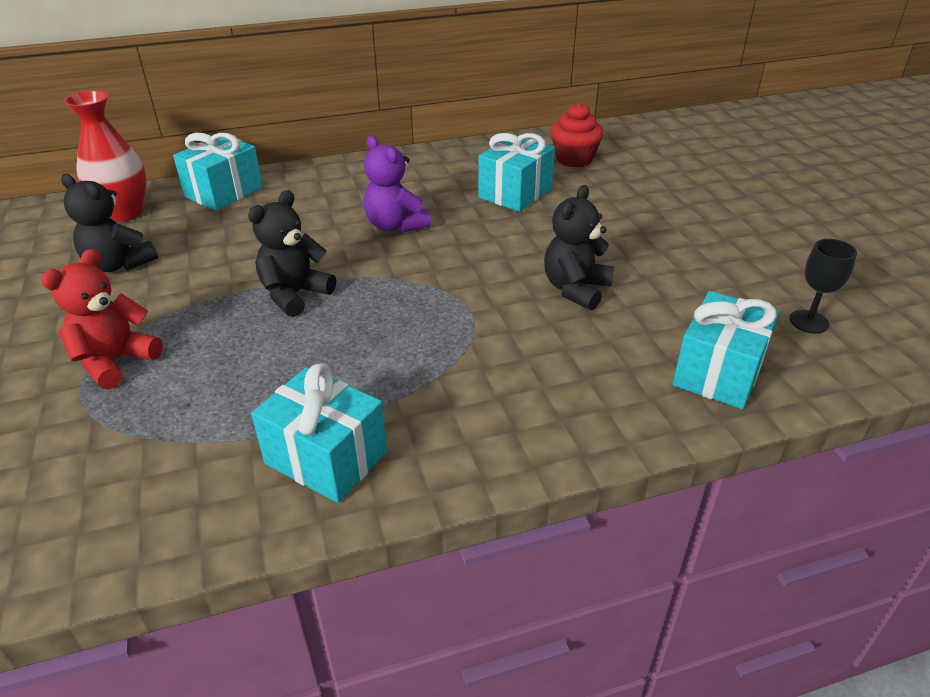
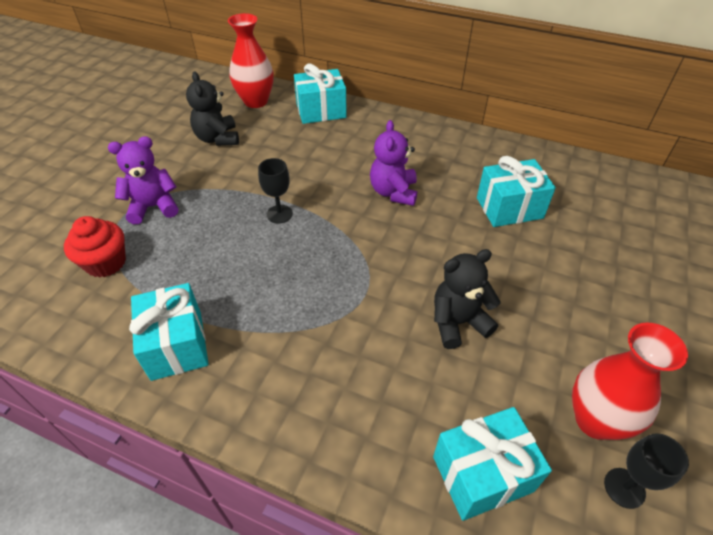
camera: 40 degrees right, 10 degrees up
(115, 361) = (153, 207): red teddy bear -> purple teddy bear
(295, 295) = (279, 214): black teddy bear -> black goblet
(574, 159) = (595, 199): red cupcake -> red cupcake (106, 263)
(745, 294) = (595, 420): none -> red vase

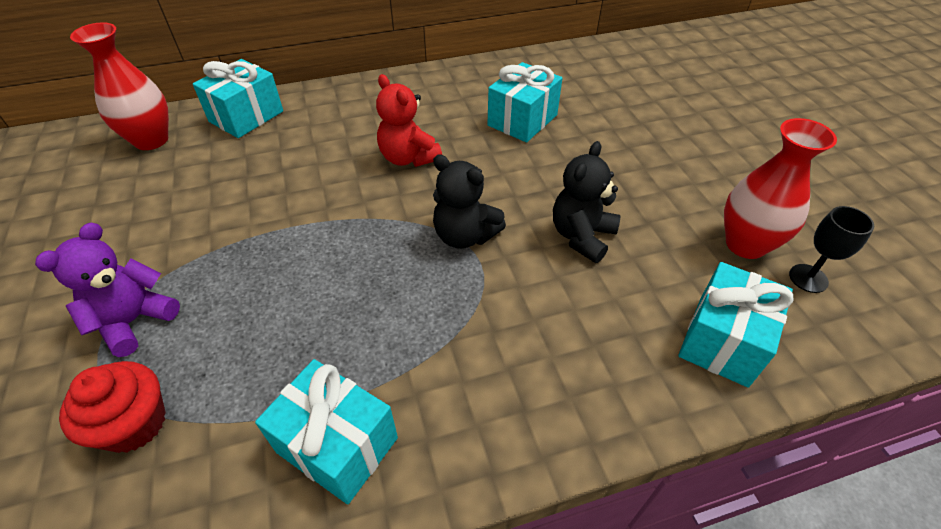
camera: 40 degrees left, 0 degrees up
(218, 138) = (143, 202): black teddy bear -> black teddy bear (464, 236)
(279, 214) = (310, 240): black goblet -> none
(393, 192) = (408, 158): purple teddy bear -> red teddy bear

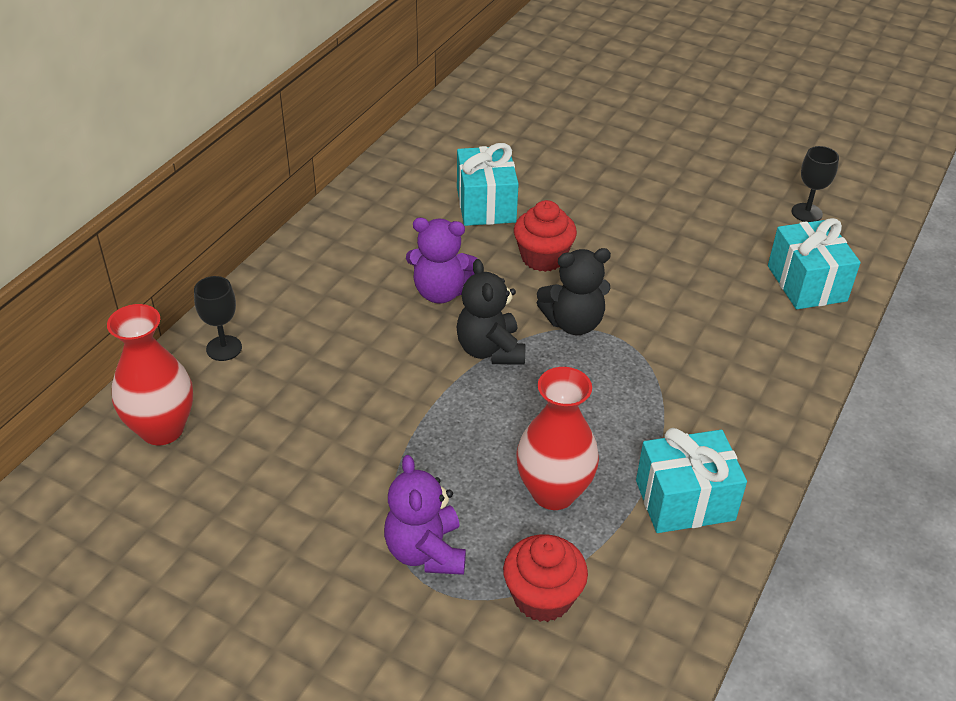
camera: 45 degrees left, 5 degrees down
(246, 116) = (224, 348): turquoise gift -> black goblet
(408, 158) = (440, 292): red teddy bear -> purple teddy bear
(511, 176) = (543, 257): none -> red cupcake
(581, 236) = (650, 271): black teddy bear -> black teddy bear (490, 350)
(745, 244) = (751, 212): red vase -> red vase (553, 492)

